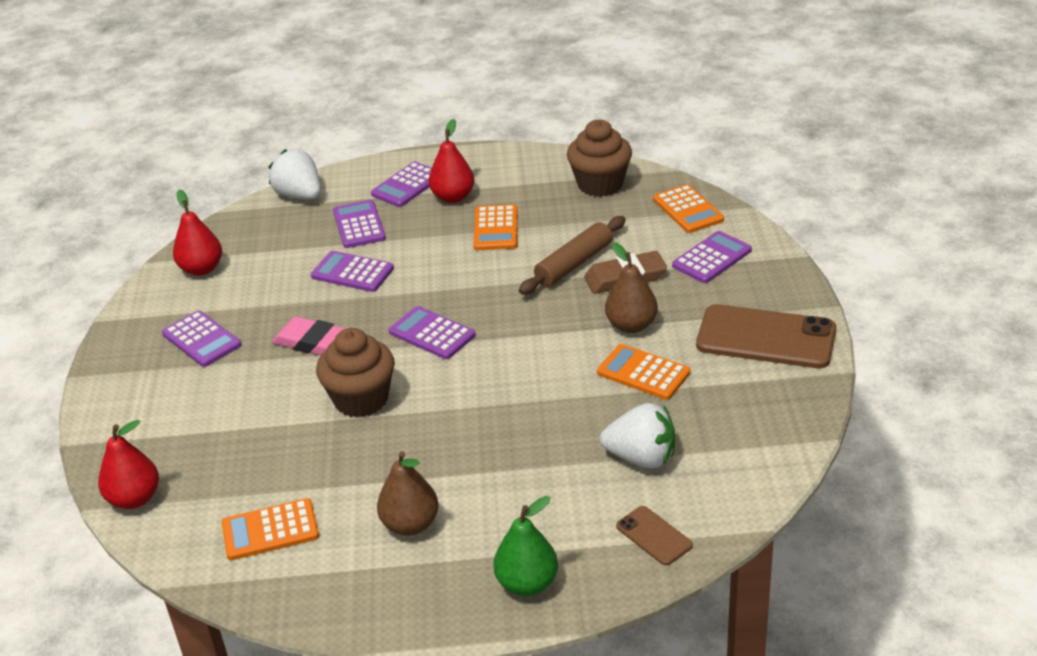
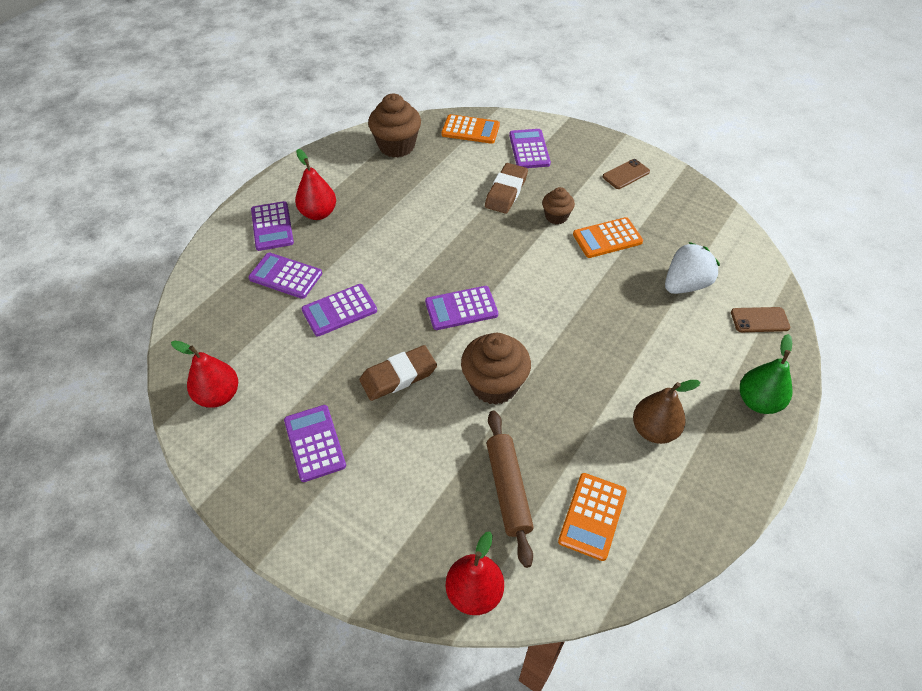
camera: 55 degrees left, 15 degrees up
(201, 339) = (314, 443): purple calculator -> purple calculator turned 105 degrees counterclockwise
(299, 195) = (201, 287): white strawberry -> none
(314, 342) = (398, 376): pink eraser -> brown eraser
(496, 228) = (382, 214): orange calculator -> none
(574, 264) = (466, 204): brown rolling pin -> brown rolling pin (508, 489)
(631, 325) = (556, 216): brown pear -> brown cupcake
(766, 338) = (626, 174): brown phone -> brown phone, size x0.49

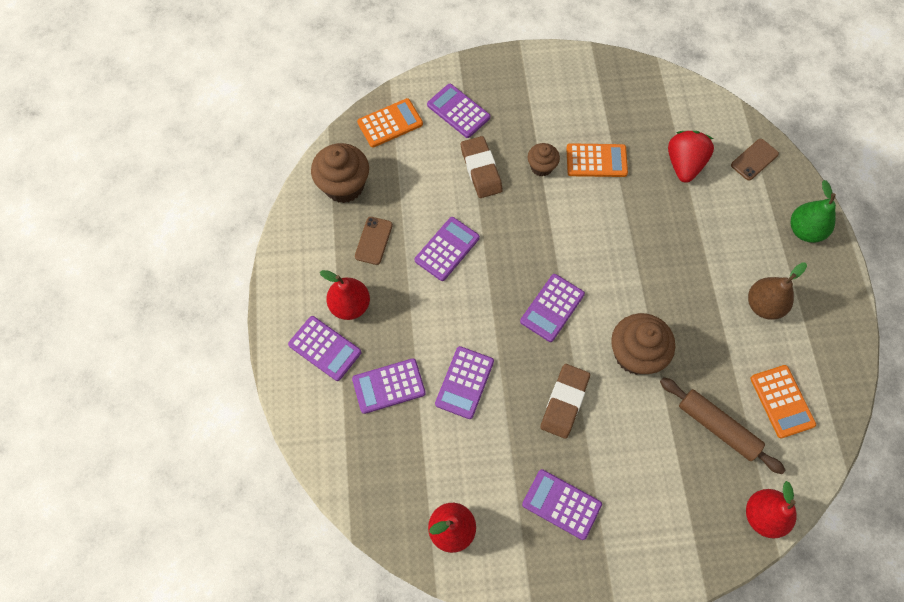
camera: 40 degrees left, 15 degrees up
(424, 223) = (447, 249): none -> purple calculator
(607, 238) = (596, 161): orange calculator -> orange calculator turned 120 degrees counterclockwise
(626, 174) = (555, 85): brown phone -> brown phone (373, 241)
(685, 284) = (684, 164): white strawberry -> red strawberry

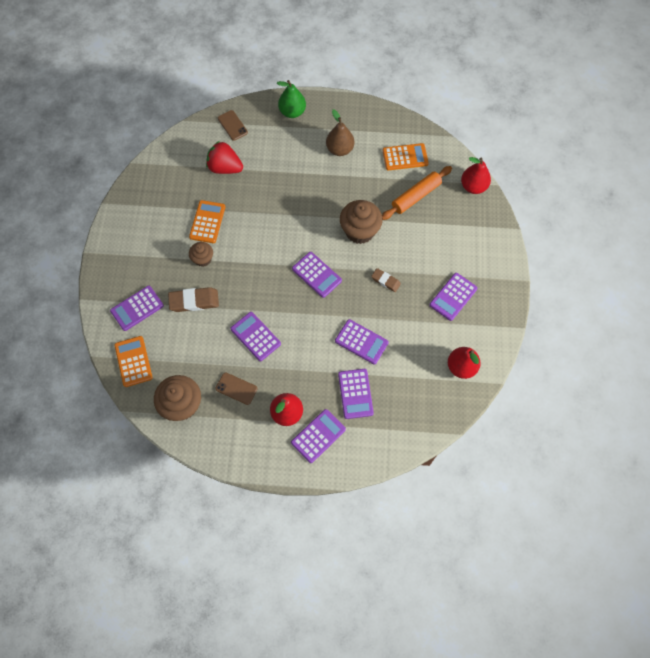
camera: 80 degrees left, 0 degrees up
(564, 402) = (385, 281): brown eraser -> brown eraser, size x0.60
(717, 427) = (416, 196): brown rolling pin -> orange rolling pin

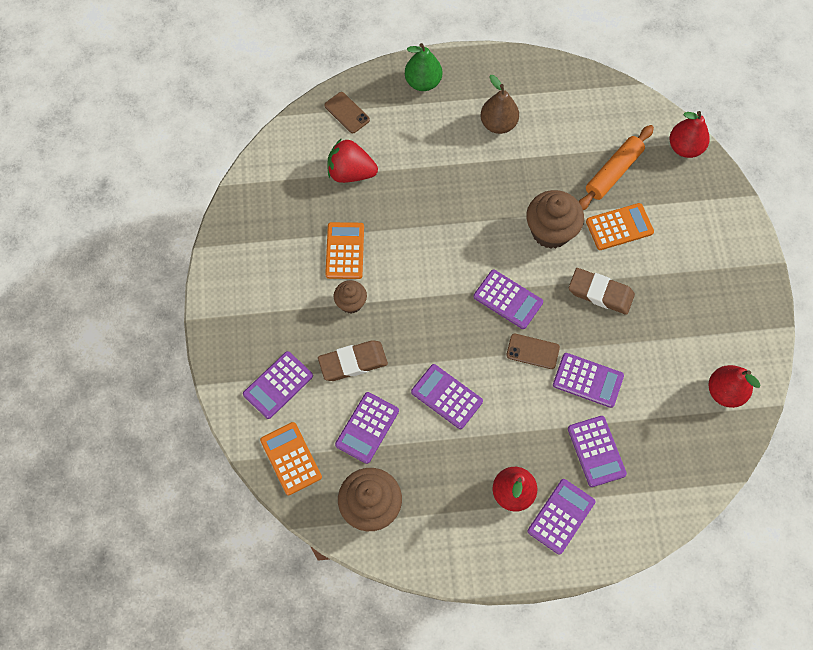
camera: 10 degrees left, 0 degrees up
(236, 388) = (438, 471): brown phone -> brown phone (532, 351)
(385, 281) = (600, 293): brown eraser -> brown eraser, size x1.66
(405, 157) = (587, 121): orange calculator -> orange calculator (619, 227)
(453, 297) = (693, 300): purple calculator -> purple calculator (367, 428)

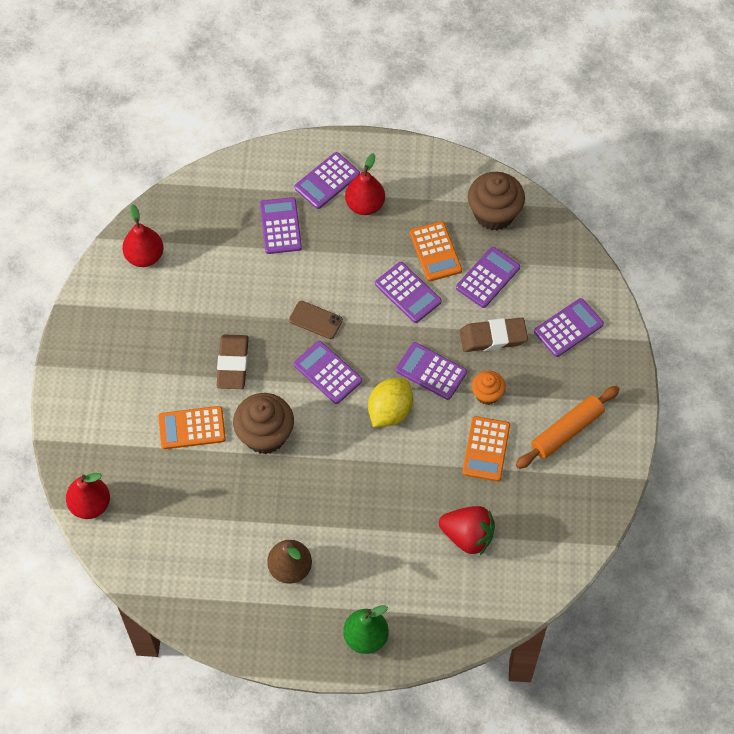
camera: 170 degrees left, 5 degrees down
(291, 458) = (562, 263): orange calculator -> orange calculator (435, 252)
(347, 113) = (462, 612): brown phone -> none
(351, 303) = (487, 394): brown cupcake -> orange cupcake
(440, 272) = (390, 411): none -> yellow lemon
(588, 380) = (270, 286): purple calculator -> purple calculator (431, 371)
(600, 293) = (233, 364): brown eraser -> brown eraser turned 60 degrees clockwise
(613, 172) = (178, 489): orange rolling pin -> orange rolling pin (567, 431)

